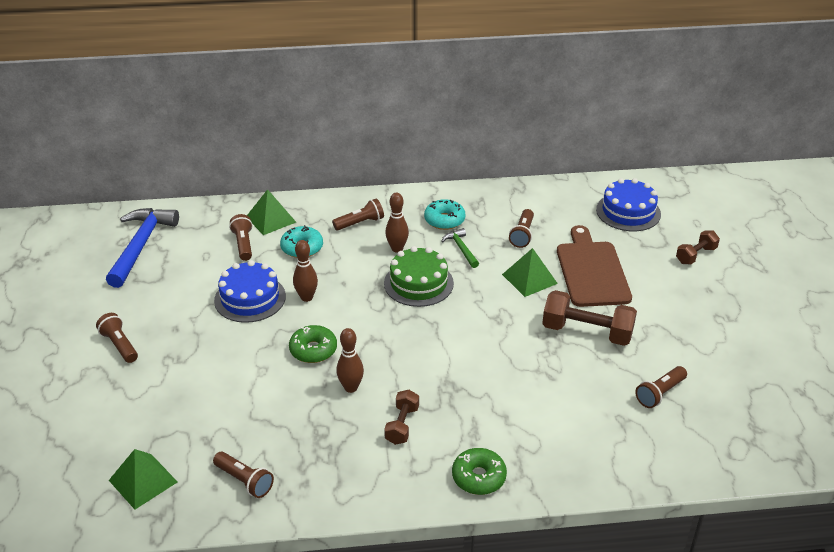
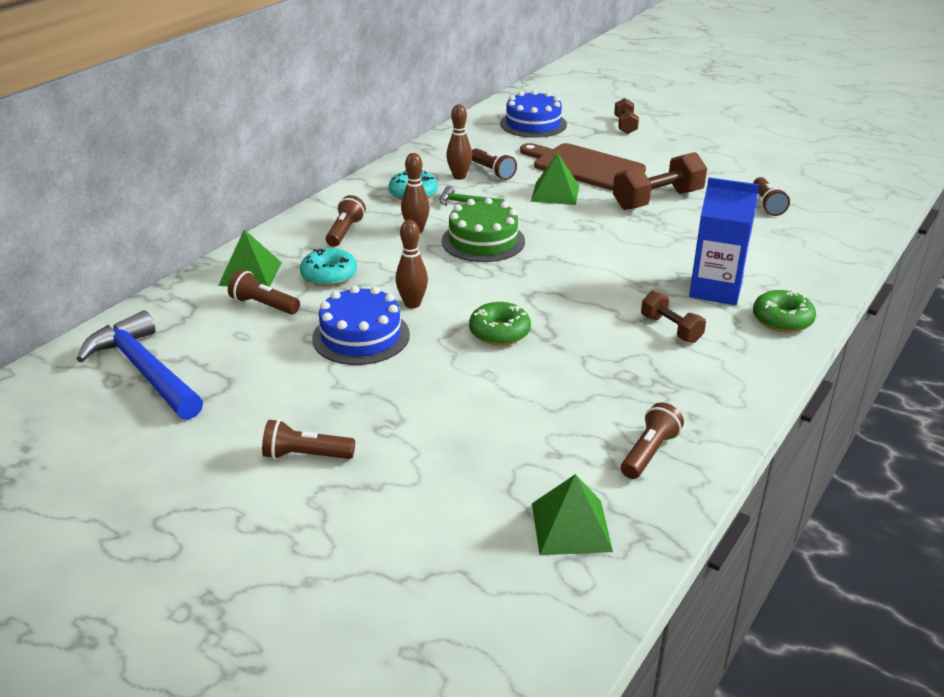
camera: 50 degrees left, 5 degrees down
(244, 481) = (649, 452): brown flashlight -> brown flashlight turned 45 degrees counterclockwise
(351, 388) = (584, 334): brown bowling pin -> brown bowling pin (459, 176)
(483, 423) = (715, 290): none -> blue carton

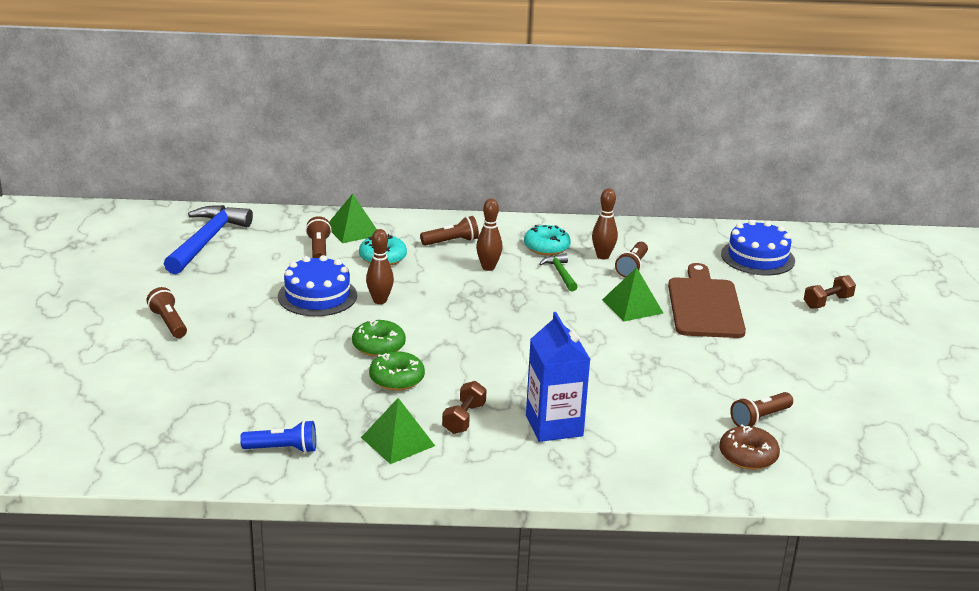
camera: 55 degrees right, 5 degrees down
(483, 241) = (506, 299): green cake -> none
(571, 527) = (174, 438): green pyramid -> green pyramid (398, 441)
(649, 452) = (283, 449): brown flashlight -> blue flashlight
(657, 200) = (688, 358): brown dumbbell -> none
(782, 320) = (540, 470): green donut -> green donut (396, 379)
(816, 227) = (748, 456): none -> brown donut

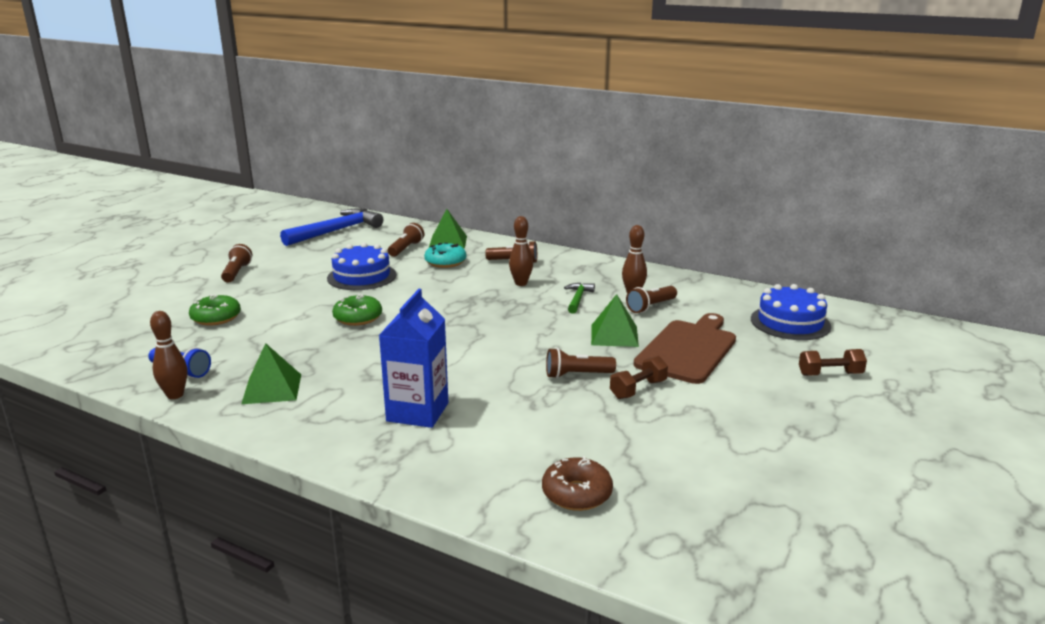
camera: 30 degrees right, 5 degrees down
(380, 301) = (403, 288): brown bowling pin -> brown bowling pin (175, 395)
(396, 379) = (338, 343): green donut -> green donut (216, 318)
(464, 418) = (349, 386): brown dumbbell -> brown dumbbell (638, 389)
(546, 247) = (589, 279): turquoise donut -> none
(759, 418) = (632, 461): brown flashlight -> brown flashlight (577, 375)

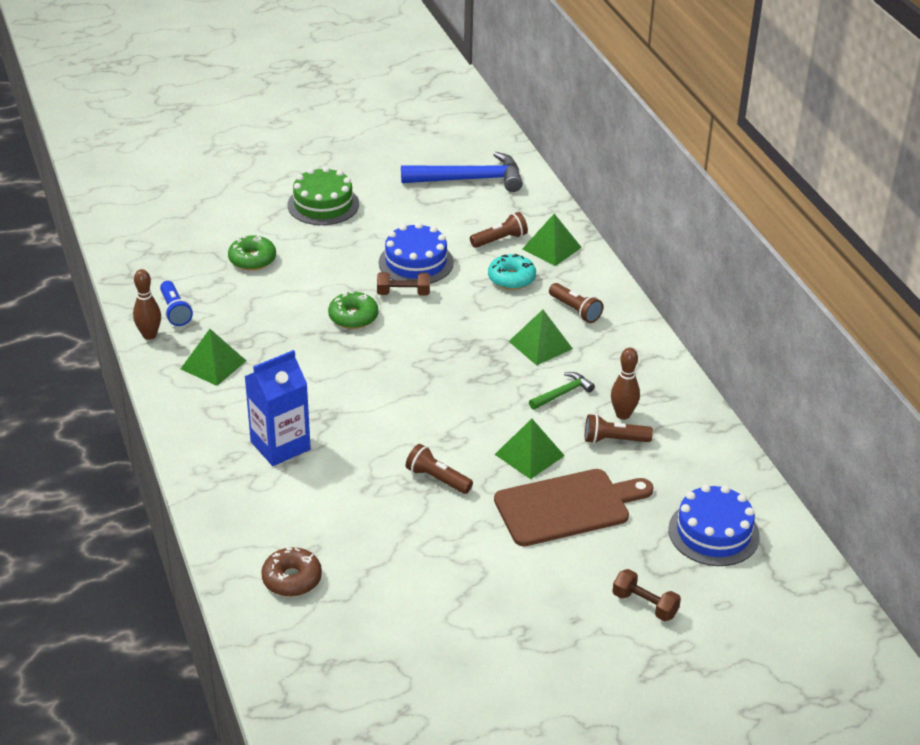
camera: 40 degrees right, 15 degrees up
(237, 272) = (323, 204): brown flashlight -> green cake
(521, 283) = (540, 345): brown bowling pin -> green pyramid
(638, 389) = (462, 521): brown dumbbell -> brown dumbbell (403, 293)

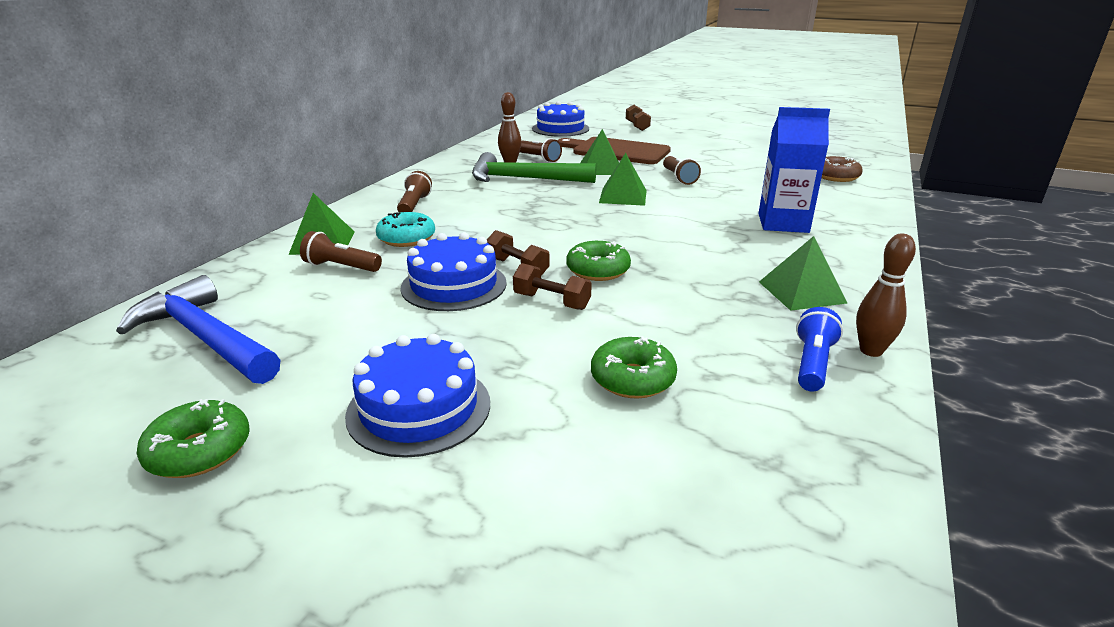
camera: 135 degrees left, 10 degrees down
(323, 204) = (419, 408): green cake -> blue cake
(347, 280) = (551, 301): none -> brown dumbbell
(373, 157) = (199, 451): none -> green donut
(540, 345) = (483, 200): green pyramid -> green pyramid (623, 196)
(563, 393) = (524, 179): green hammer -> green hammer, size x2.03

